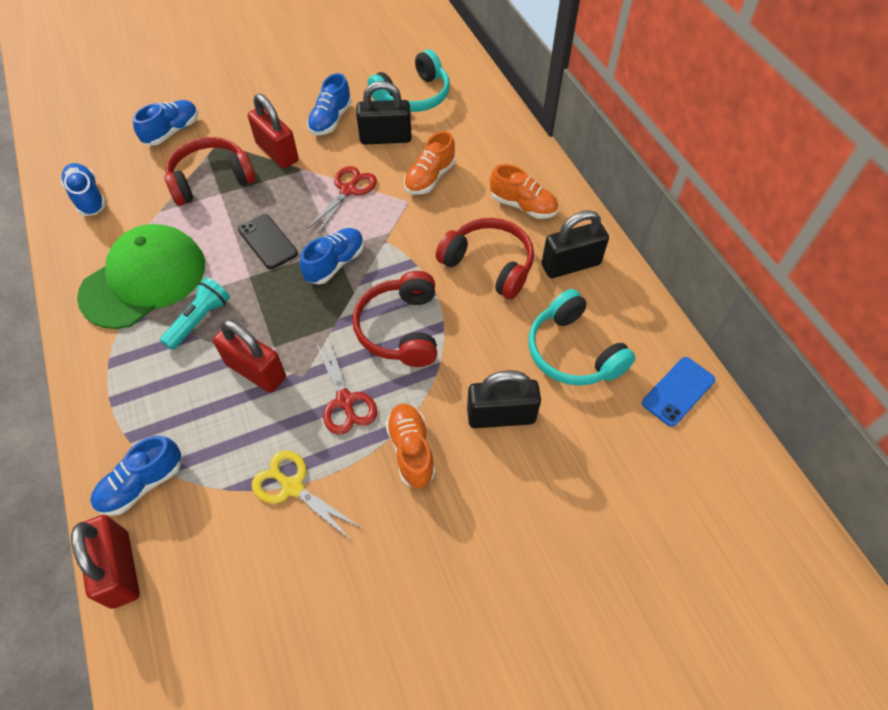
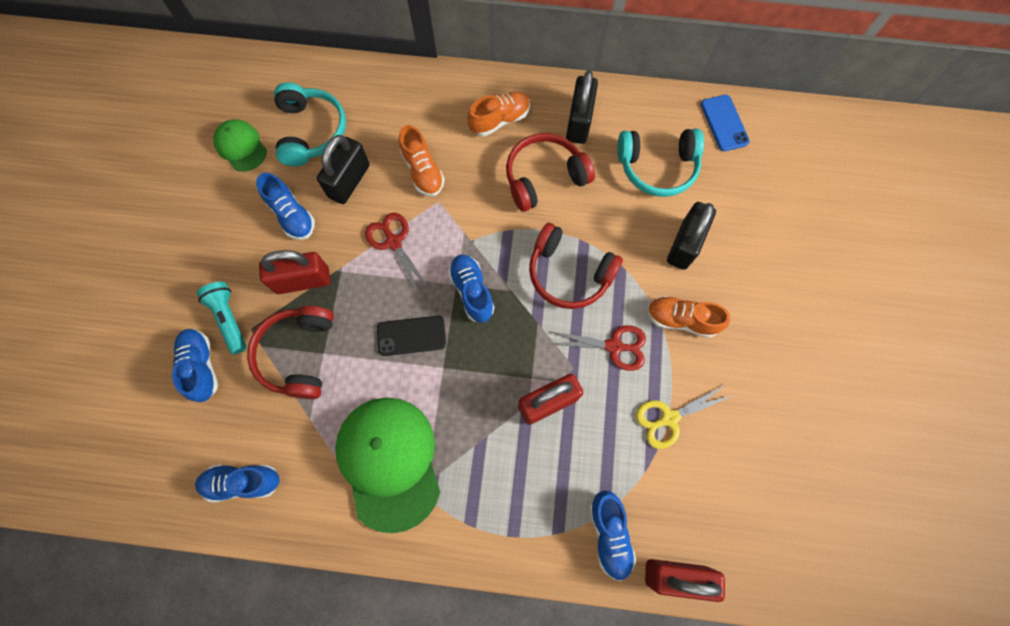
camera: 60 degrees left, 15 degrees up
(200, 320) = (467, 428): turquoise flashlight -> turquoise flashlight (229, 319)
(370, 66) = (241, 146): none -> green cap

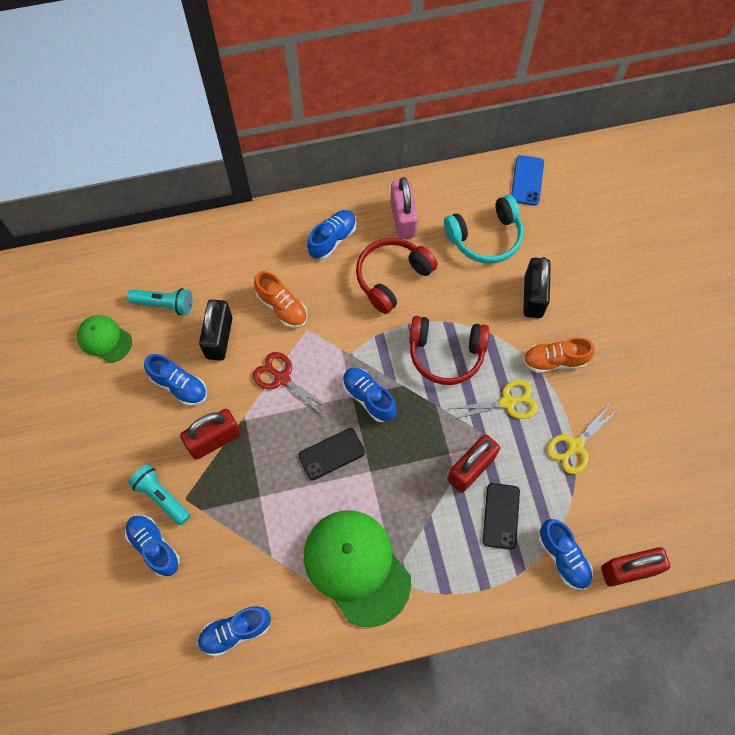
camera: 20 degrees left, 5 degrees down
(298, 354) = (238, 505): red headphones -> none
(311, 132) = (165, 304): turquoise headphones -> turquoise flashlight
(500, 120) = (332, 239): orange shoe -> blue shoe
(560, 464) = (501, 516): none -> black phone
(579, 122) = (403, 219): black padlock -> pink padlock
(614, 346) = (507, 402): red scissors -> yellow scissors
(724, 123) = (527, 180): blue phone -> blue phone turned 45 degrees clockwise

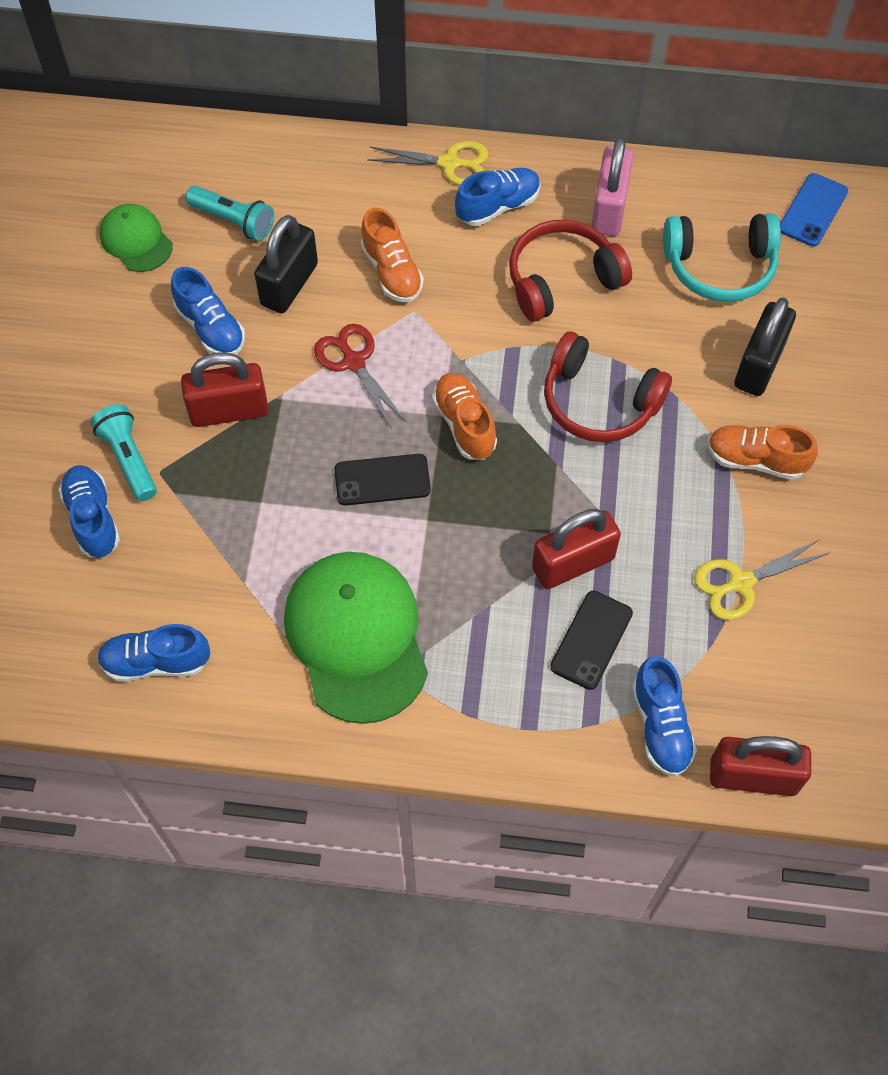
camera: 20 degrees right, 5 degrees down
(368, 398) = (464, 424): blue shoe -> orange shoe
(507, 402) = (663, 493): yellow scissors -> yellow scissors (449, 163)

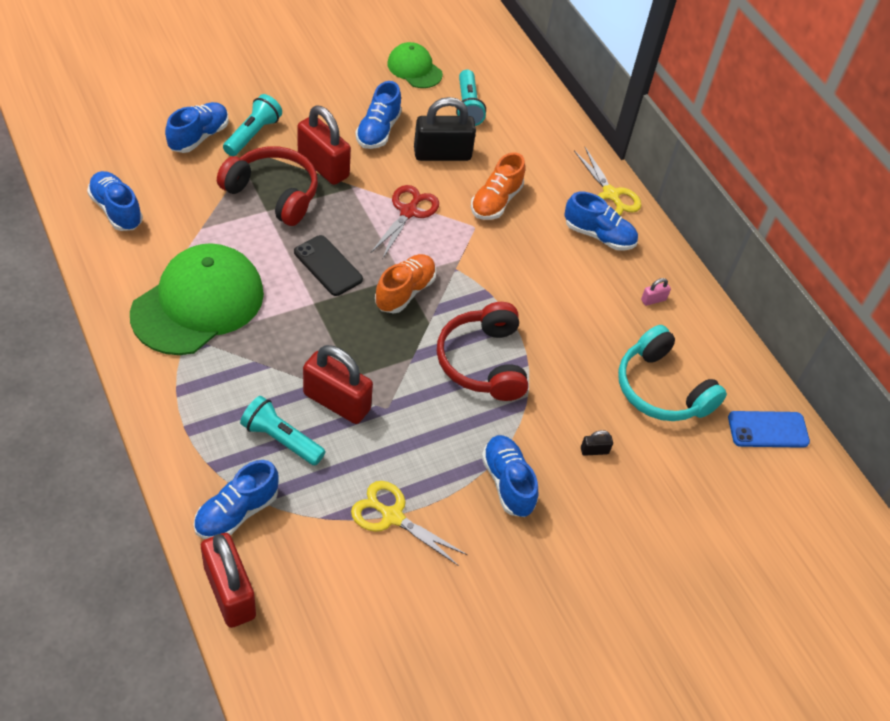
camera: 50 degrees right, 10 degrees down
(136, 240) = (414, 69): green cap -> green cap turned 60 degrees counterclockwise
(562, 280) = (568, 297): red headphones -> red headphones (273, 193)
(591, 640) = (281, 439): black phone -> turquoise flashlight
(609, 209) = (653, 300): pink padlock -> pink padlock, size x0.42
(755, 460) = (507, 482): orange shoe -> blue shoe
(759, 365) = (594, 450): black padlock -> black padlock, size x0.42

